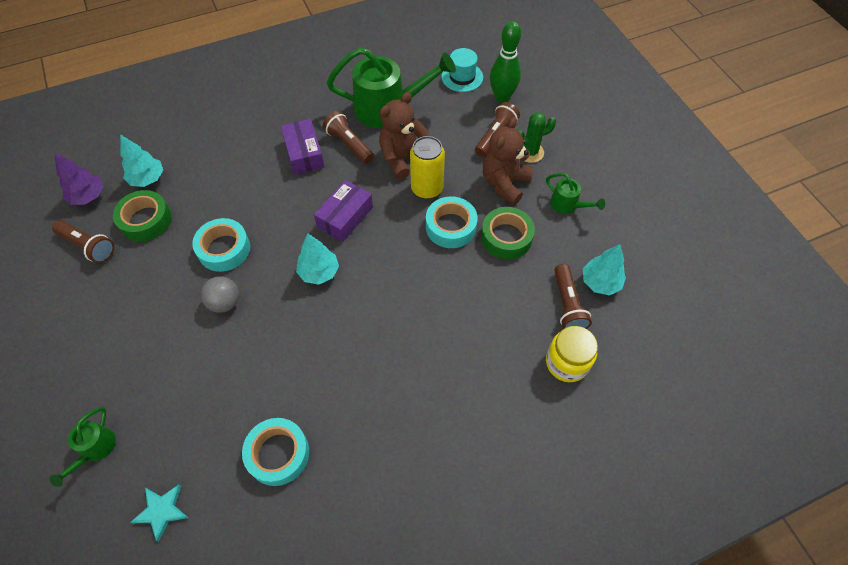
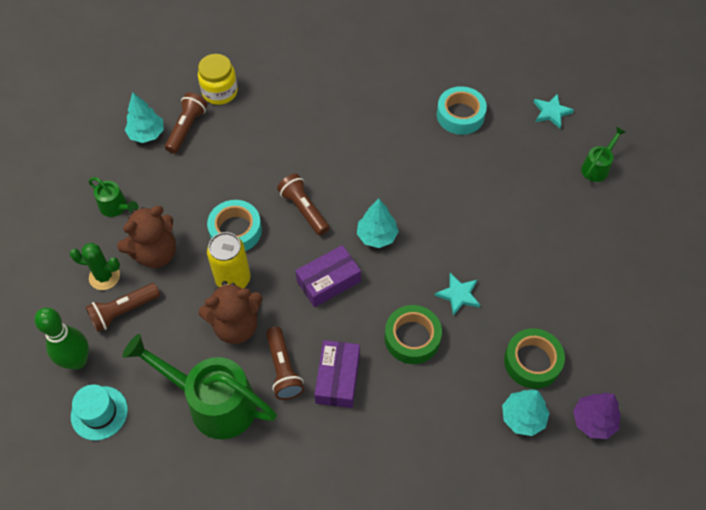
camera: 155 degrees left, 0 degrees up
(88, 246) = (595, 354): brown flashlight -> brown flashlight (303, 209)
(224, 249) = (458, 295): turquoise tape -> turquoise star
(225, 302) = (471, 241): grey ball -> none
(506, 237) = (193, 201): green tape -> green tape (412, 338)
(567, 205) = (116, 207): green watering can -> green watering can turned 150 degrees clockwise

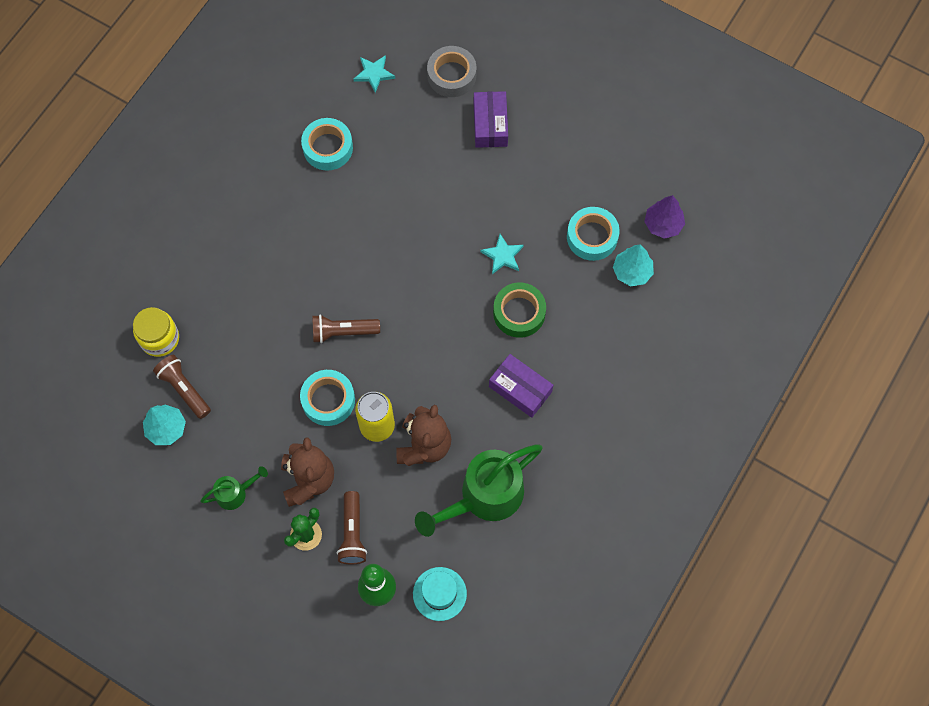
camera: 60 degrees left, 10 degrees up
(283, 369) = (487, 427): brown flashlight -> none
(328, 281) = (427, 349): purple box -> purple box (490, 124)
(377, 236) = (408, 287): turquoise tree -> none
(532, 361) = (592, 237): green tape -> turquoise tape
(597, 167) = (451, 75): green watering can -> grey tape

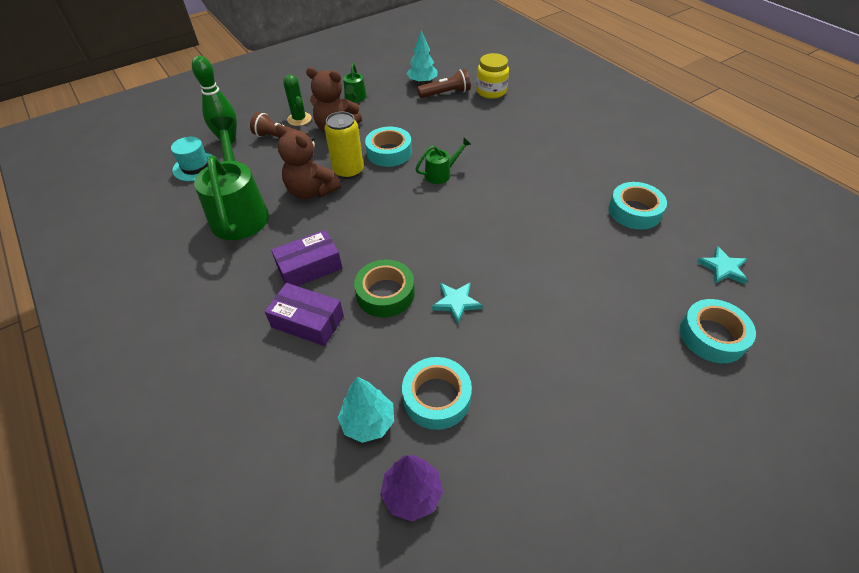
camera: 115 degrees right, 20 degrees down
(343, 332) = (441, 174): brown flashlight -> green watering can
(451, 75) = (712, 336): grey tape -> turquoise tape
(490, 124) = (631, 350): purple box -> purple box (307, 321)

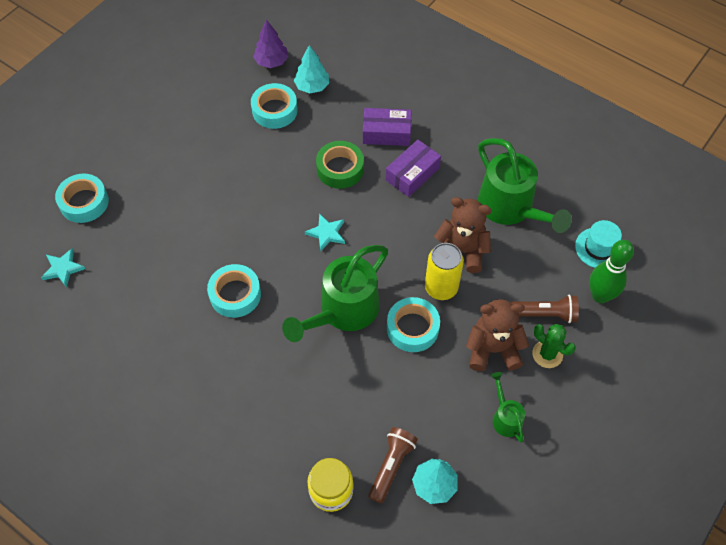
camera: 160 degrees right, 10 degrees up
(441, 174) = (343, 311): green watering can -> green watering can, size x2.08
(446, 93) = (391, 466): brown flashlight -> brown flashlight turned 150 degrees clockwise
(456, 302) = (282, 176): turquoise star -> turquoise star (326, 233)
(634, 211) = (137, 315): turquoise tape -> turquoise tape (235, 294)

